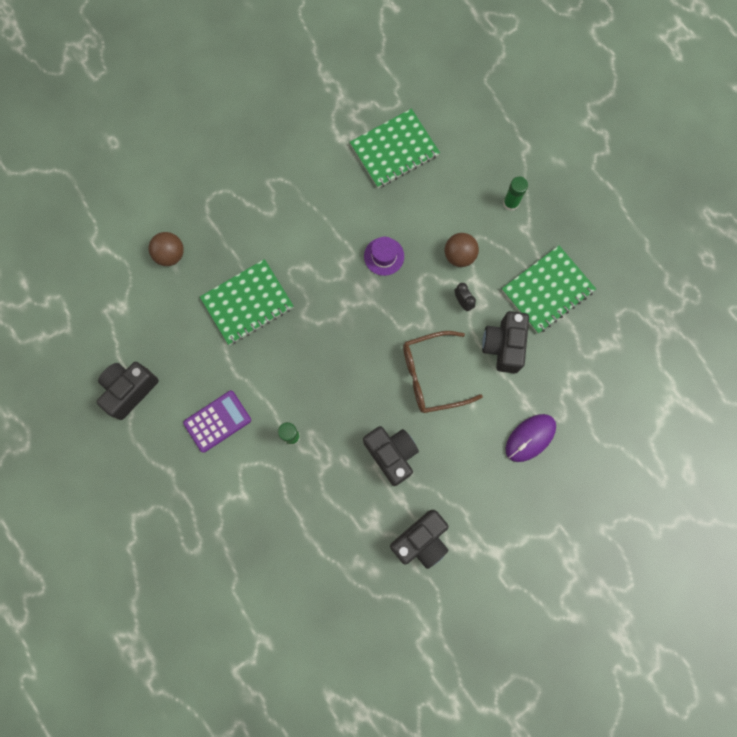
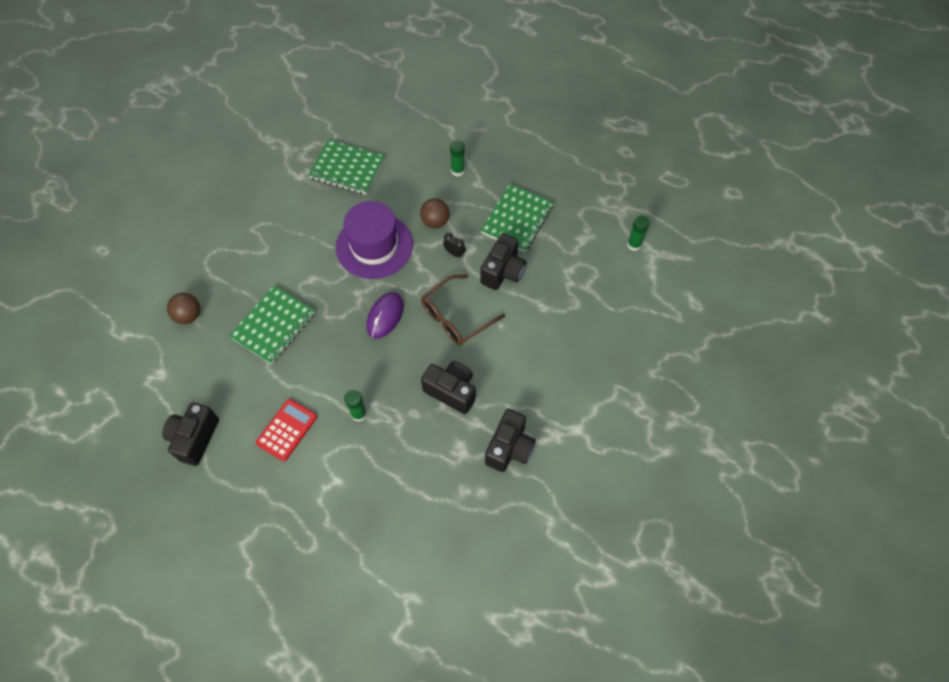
camera: 25 degrees left, 15 degrees down
(217, 421) = (287, 430): purple calculator -> red calculator
(384, 256) = (374, 246): purple hat -> purple hat, size x2.15
(394, 150) = (347, 168): green notebook -> green notebook turned 75 degrees clockwise
(503, 346) = (503, 271): black camera -> black camera turned 135 degrees counterclockwise
(530, 438) = (559, 330): purple mouse -> purple mouse (385, 316)
(658, 376) = (634, 244): none -> green glue stick

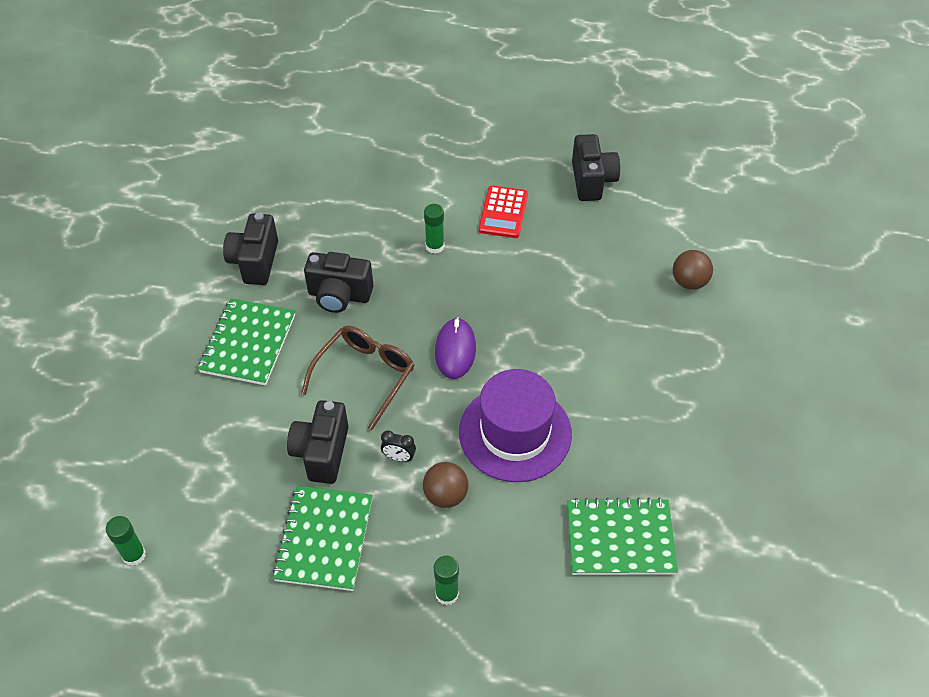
camera: 160 degrees right, 10 degrees down
(273, 326) = (583, 301): green notebook -> green notebook (248, 343)

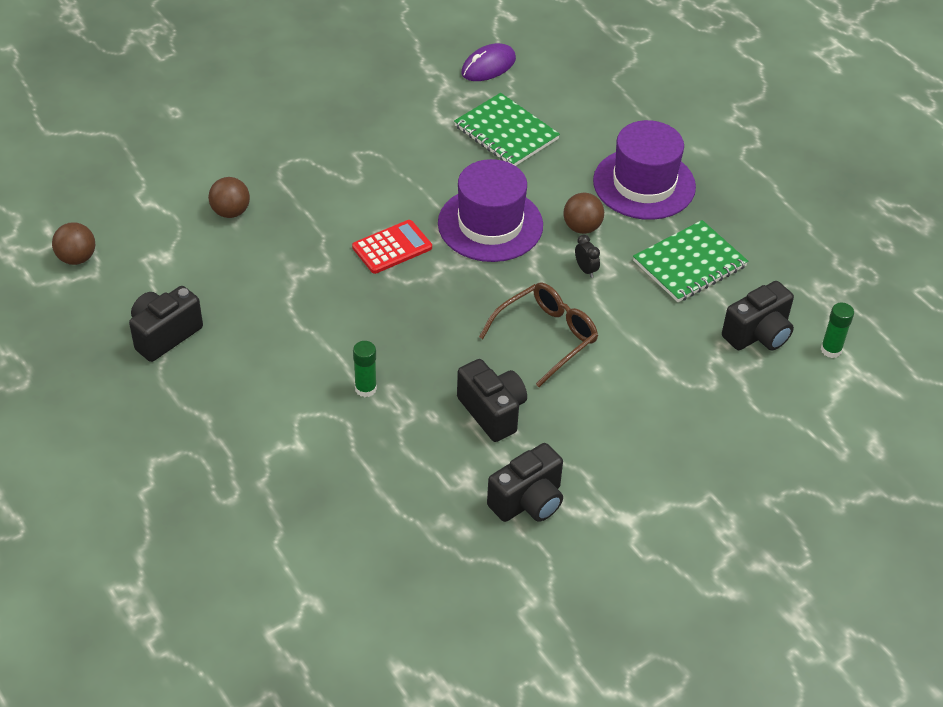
camera: 135 degrees left, 5 degrees down
(248, 343) = (608, 432): green notebook -> none
(321, 453) = (636, 312): black camera -> black camera (758, 334)
(365, 376) = (546, 337): brown glasses -> brown glasses turned 150 degrees clockwise
(447, 594) = (644, 184): green glue stick -> purple hat
(455, 350) = (458, 302): purple mouse -> purple mouse (488, 66)
(503, 212) = (272, 370): red calculator -> red calculator (392, 247)
(715, 178) = (77, 258): none -> brown ball

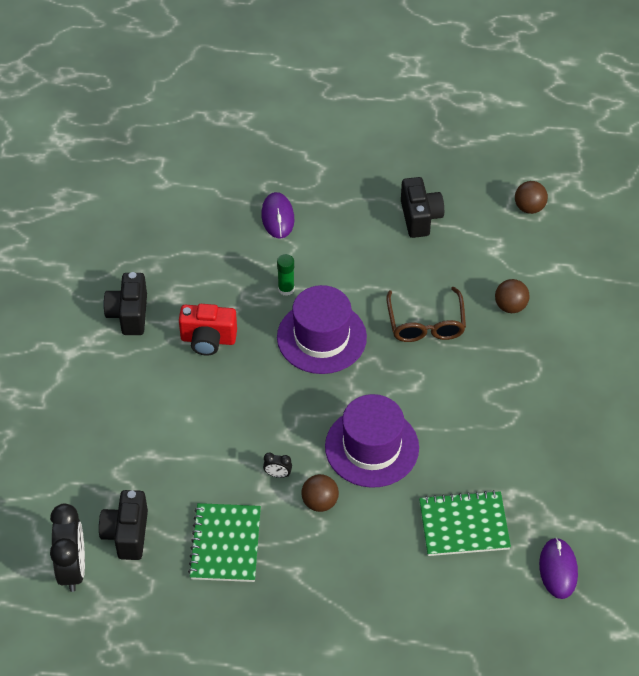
camera: 130 degrees right, 5 degrees up
(269, 456) = (277, 217): none -> purple mouse
(392, 247) = (398, 375): red calculator -> none
(492, 412) = (208, 340): black camera -> red camera
(546, 337) = (240, 408): brown glasses -> brown glasses (426, 324)
(644, 184) = (329, 578): purple hat -> purple hat (321, 337)
(831, 350) = (73, 568): green glue stick -> black clock

